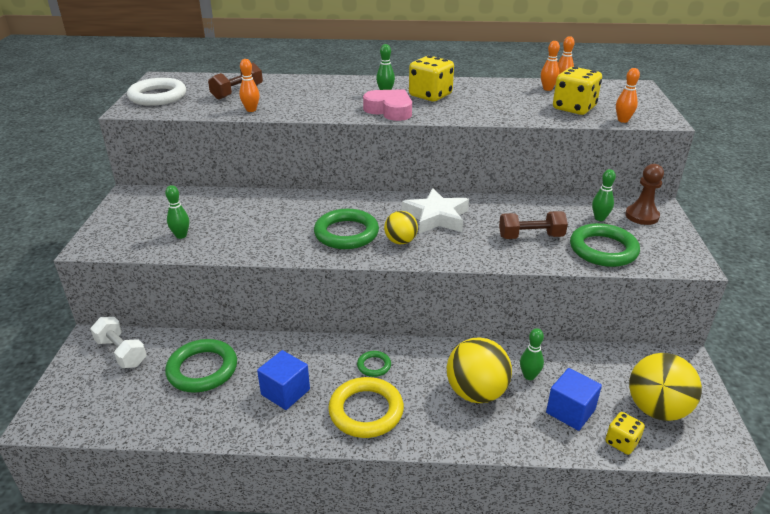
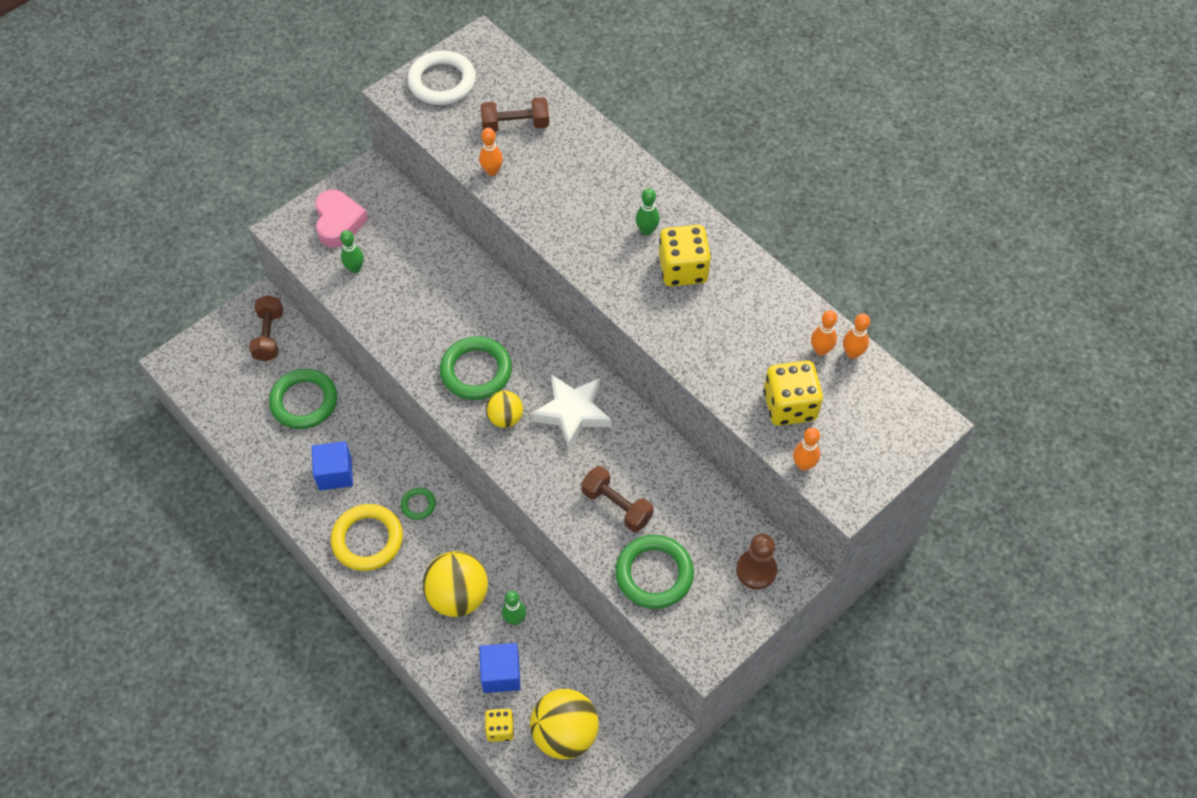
camera: 45 degrees right, 25 degrees up
(121, 352) = (269, 336): white dumbbell -> brown dumbbell
(389, 110) = (609, 268): pink heart -> pink heart (338, 222)
(599, 218) = (712, 538): green bowling pin -> none

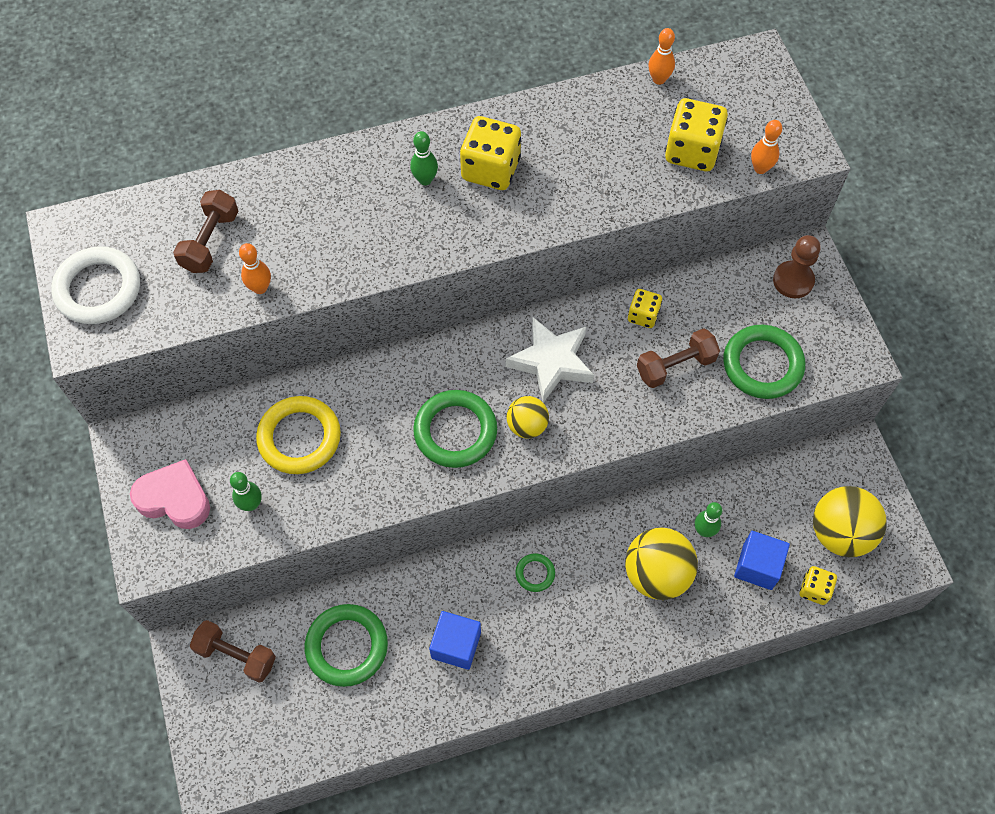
camera: 65 degrees left, 5 degrees up
(367, 540) = (552, 640): yellow ring -> yellow ring (299, 438)
(653, 463) = (643, 315): none -> yellow dice
(820, 350) = (643, 101): orange bowling pin -> none

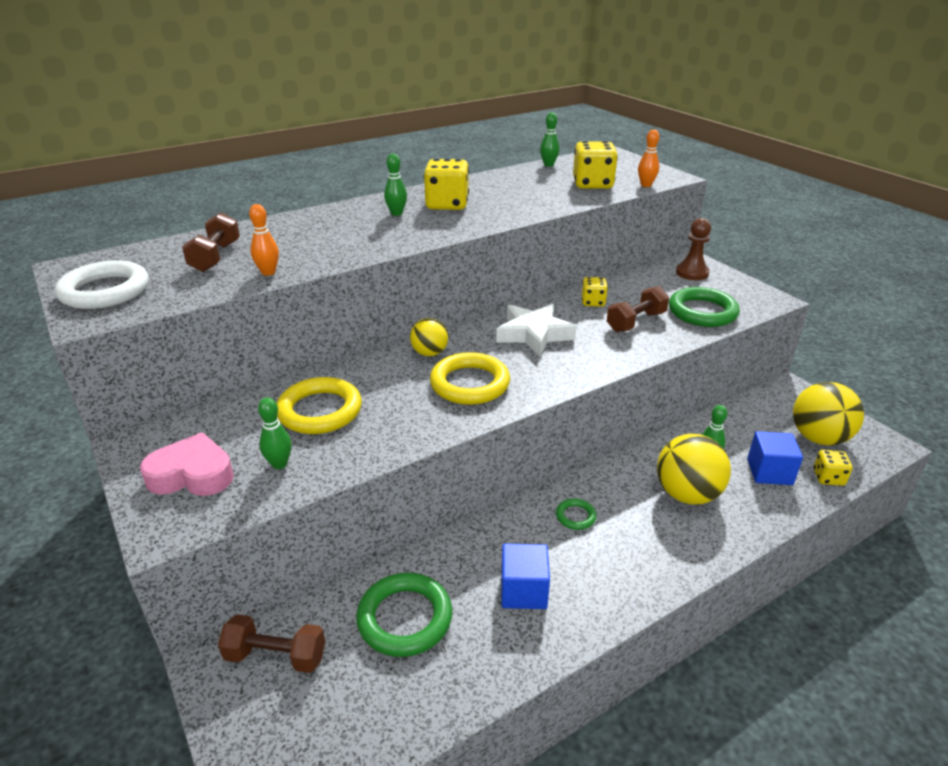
camera: 15 degrees left, 30 degrees down
(455, 431) = (470, 384): green ring -> yellow ring
(527, 426) = (533, 370): yellow ball -> yellow ball (429, 353)
(659, 79) = (548, 165): orange bowling pin -> green bowling pin

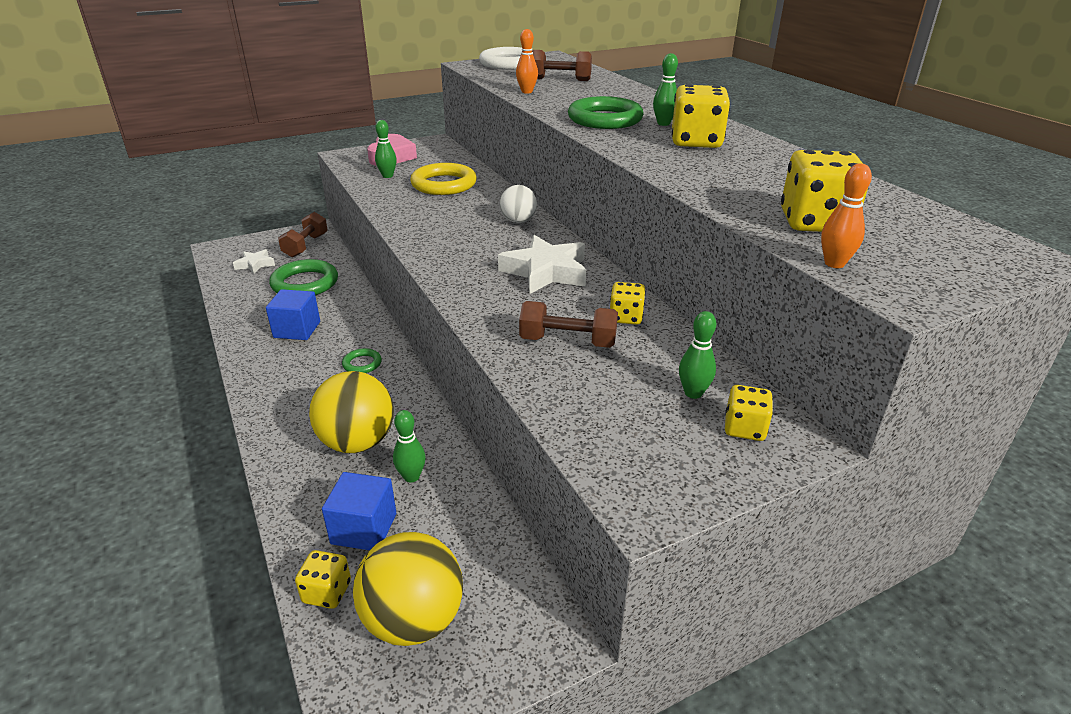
camera: 95 degrees right, 0 degrees up
(340, 709) = (255, 264): none -> white star
(429, 353) = (518, 221): yellow ball -> white ball
(470, 384) = (459, 236): yellow ring -> none
(548, 165) = (901, 201): green bowling pin -> green bowling pin (693, 393)
(636, 322) = (568, 342): brown dumbbell -> brown dumbbell turned 45 degrees counterclockwise
(692, 273) = (744, 428): brown pawn -> yellow dice
(702, 312) = (595, 407): green ring -> green ring (605, 119)

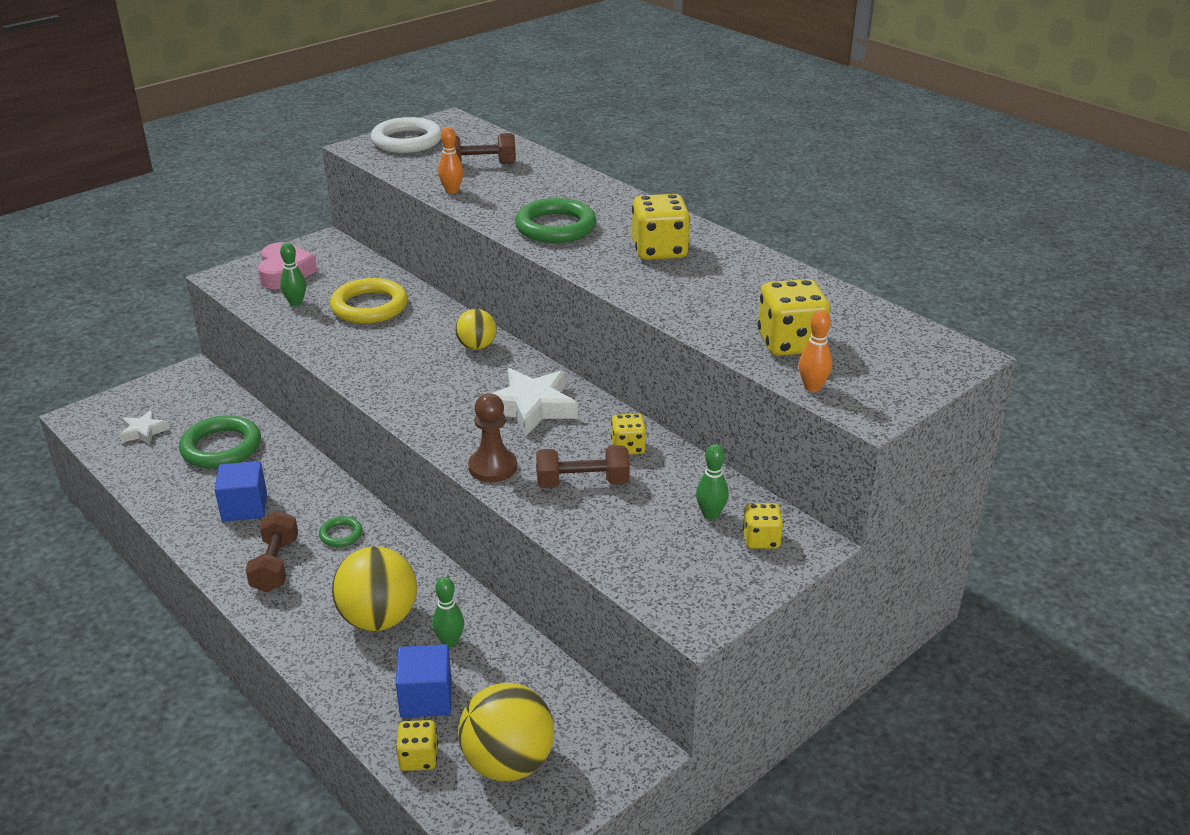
camera: 15 degrees left, 0 degrees up
(306, 246) = (194, 396): brown dumbbell -> brown dumbbell (275, 565)
(486, 315) = (492, 467): none -> brown pawn
(518, 221) = (477, 347): white ball -> yellow ball
(663, 123) = (618, 226): green bowling pin -> none

